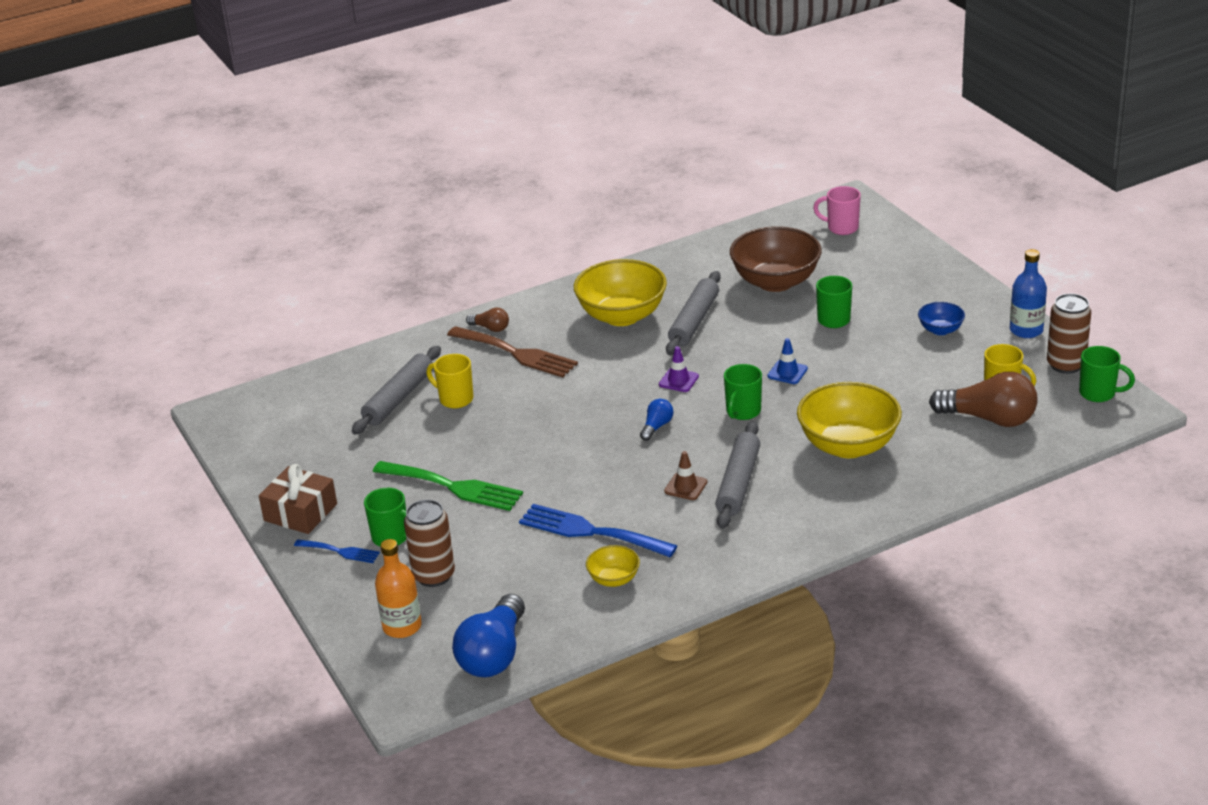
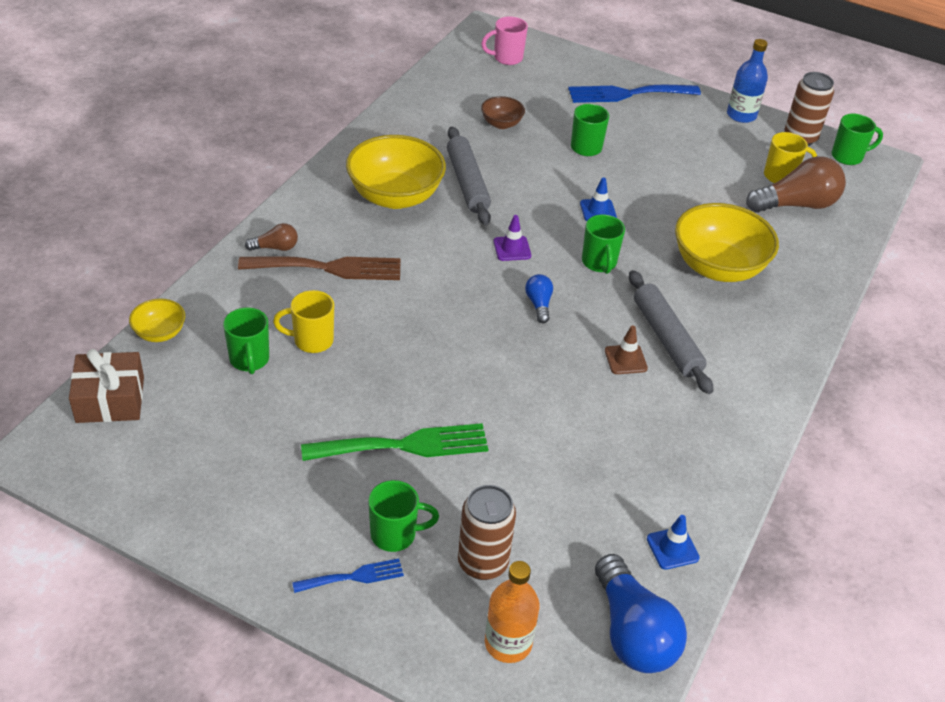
camera: 40 degrees left, 10 degrees up
(300, 512) = (262, 545): brown gift -> brown gift (110, 399)
(399, 398) = (249, 360): grey rolling pin -> green mug
(580, 618) = (672, 548): none -> blue traffic cone
(590, 531) = (587, 444): blue fork -> blue fork (627, 94)
(614, 579) = (659, 489): yellow bowl -> yellow bowl (160, 333)
(775, 282) = (501, 124): brown bowl -> brown bowl, size x0.49
(940, 330) = (678, 133): blue bowl -> none

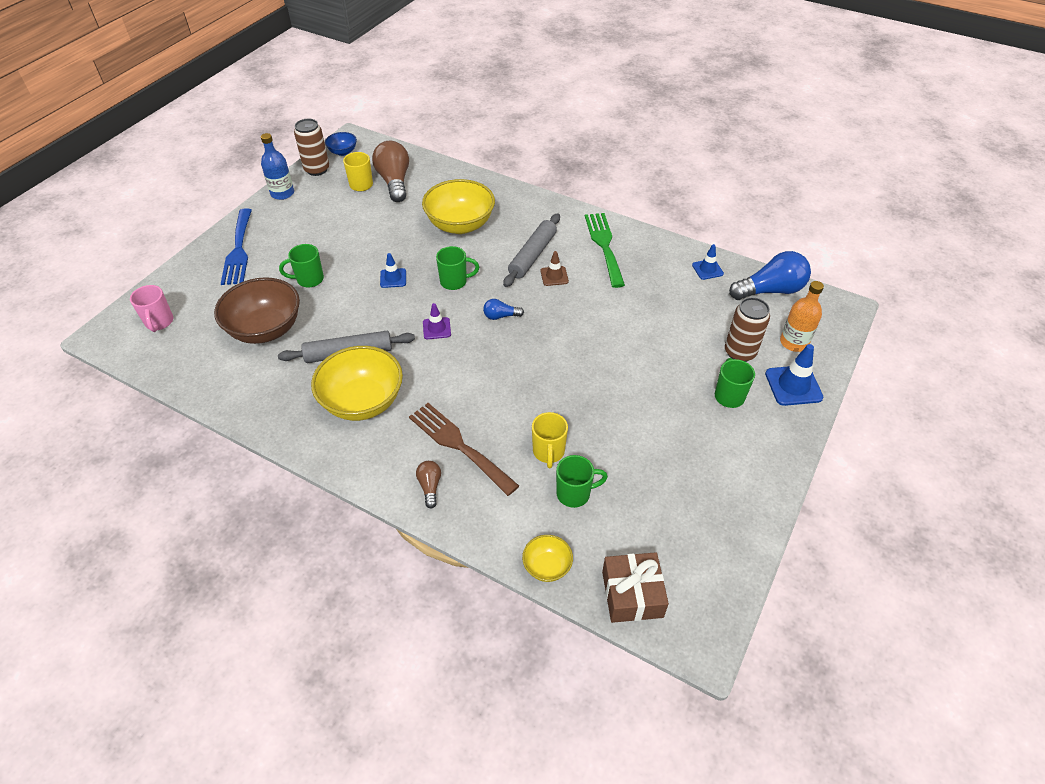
camera: 85 degrees left, 5 degrees up
(329, 268) = (458, 445): brown fork -> brown fork turned 45 degrees counterclockwise
(354, 577) = (768, 416): blue fork -> none
(405, 445) = (650, 391): green fork -> green fork (604, 245)
(413, 622) = (793, 385): none -> blue traffic cone
(501, 124) = (265, 329): brown bowl -> brown bowl, size x2.06
(667, 338) = (532, 255): grey rolling pin -> grey rolling pin turned 45 degrees counterclockwise
(848, 157) = (343, 152): green mug -> blue bowl

